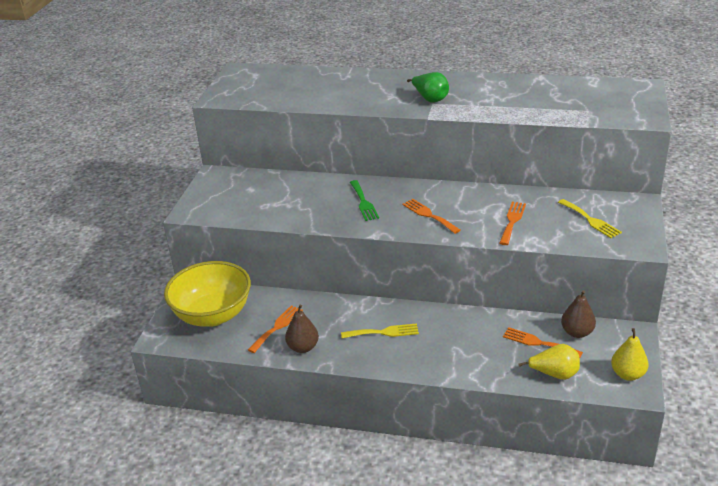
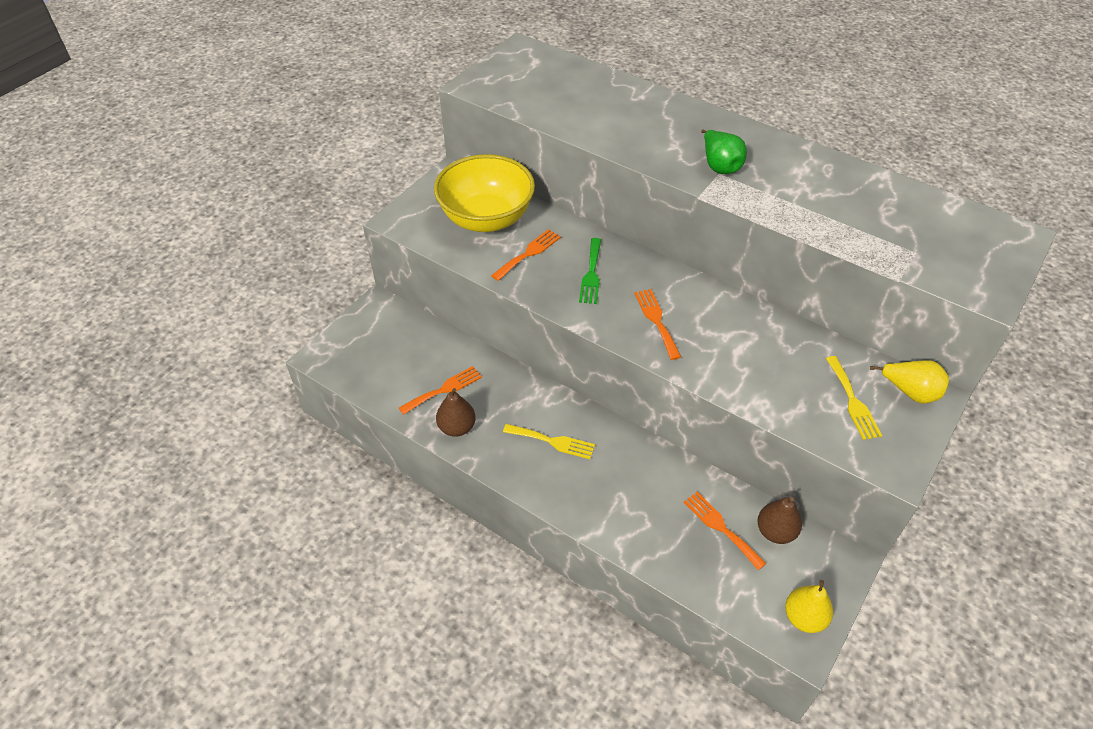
camera: 20 degrees right, 15 degrees up
(213, 315) = (387, 348): yellow bowl -> yellow bowl (486, 219)
(512, 221) = (752, 366): orange fork -> orange fork (528, 253)
(554, 374) = (715, 580): yellow pear -> yellow pear (910, 392)

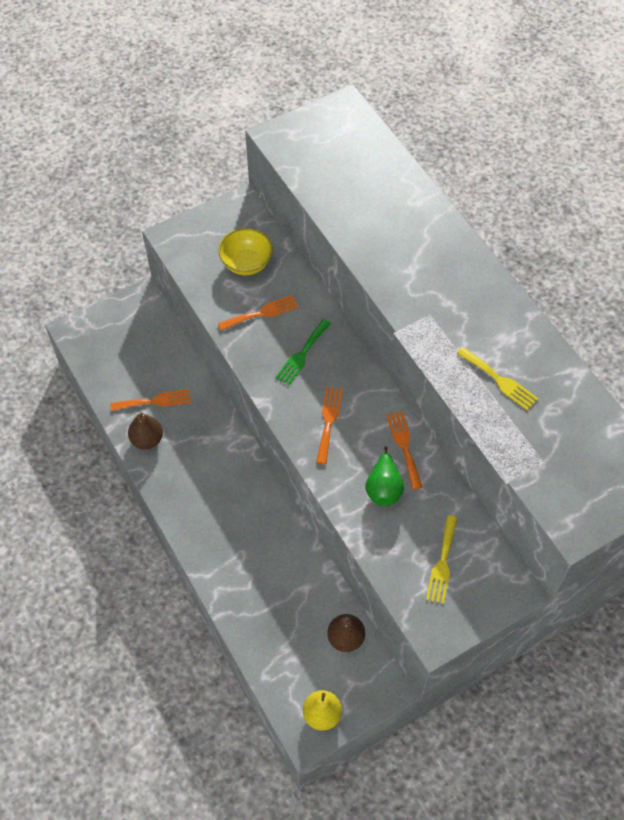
camera: 25 degrees right, 10 degrees up
(486, 219) = (246, 263): yellow bowl -> yellow bowl, size x0.59
(553, 441) = (215, 484): yellow fork -> yellow fork (499, 380)
(720, 166) = (436, 306): green pear -> green pear (383, 488)
(721, 527) = (304, 615): orange fork -> orange fork (404, 446)
(910, 392) = (497, 576): yellow pear -> none

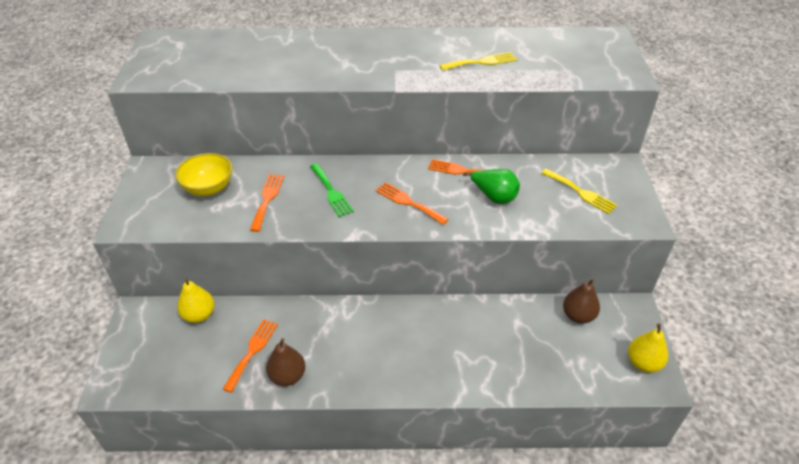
camera: 60 degrees left, 15 degrees down
(166, 342) = (199, 315): none -> yellow pear

